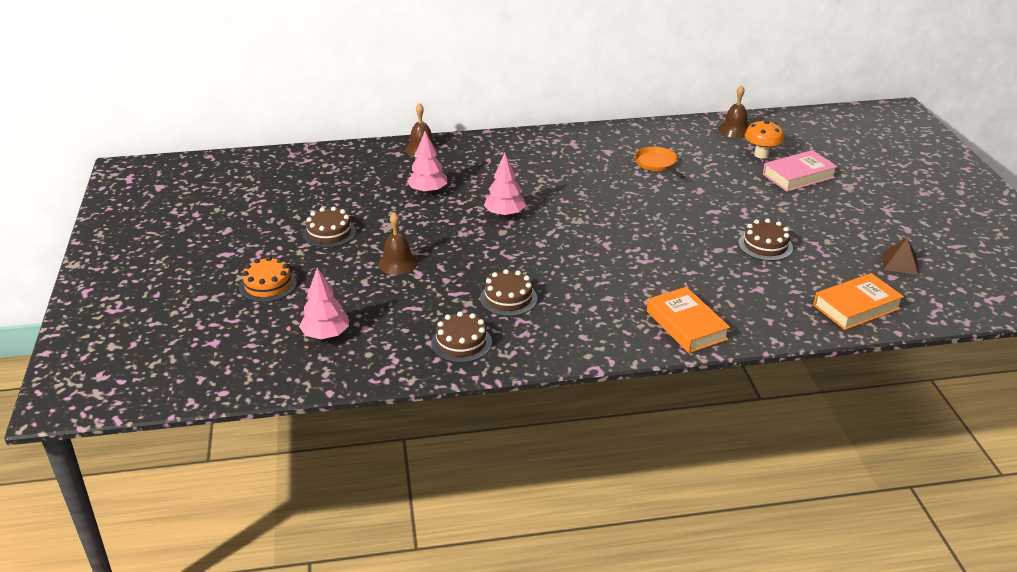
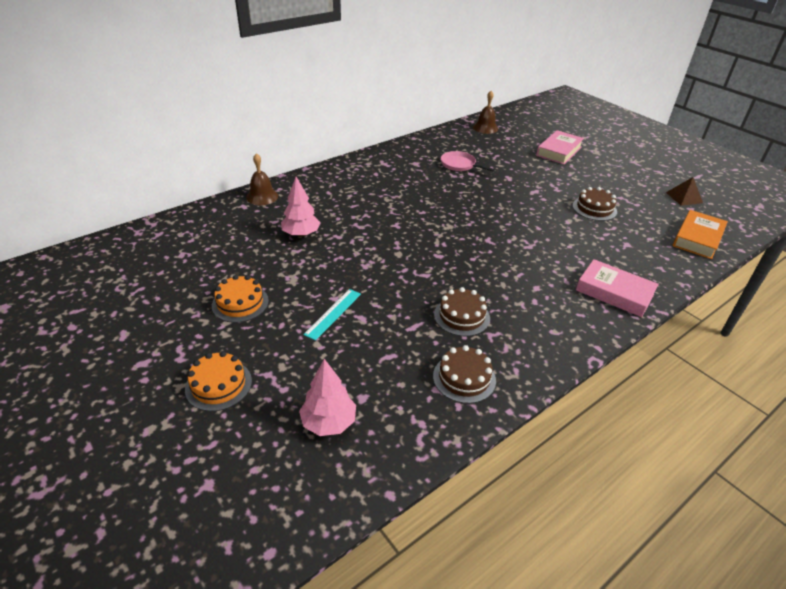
camera: 30 degrees left, 5 degrees up
(329, 233) = (240, 303): brown cake -> orange cake
(397, 263) = (333, 313): brown bell -> turquoise ruler
(505, 214) = (386, 237): pink tree -> none
(657, 164) = (459, 165): orange pan -> pink pan
(686, 325) = (614, 292): orange book -> pink book
(761, 154) = (520, 141): orange mushroom -> none

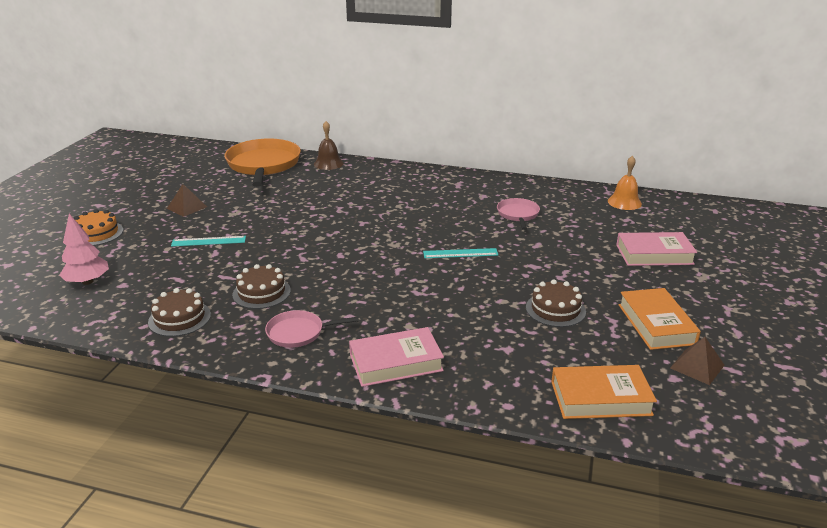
camera: 55 degrees right, 10 degrees down
(211, 228) = (263, 165): none -> orange pan
(240, 303) = (187, 207): orange cake -> brown pyramid
(301, 234) = (296, 194): pink tree -> none
(485, 128) = (624, 202): brown bell -> orange bell
(491, 207) = (460, 253): none -> turquoise ruler
(542, 320) = (298, 333): none -> pink pan
(614, 292) = (396, 362): pink book -> pink book turned 75 degrees clockwise
(635, 188) = (656, 324): none -> orange book

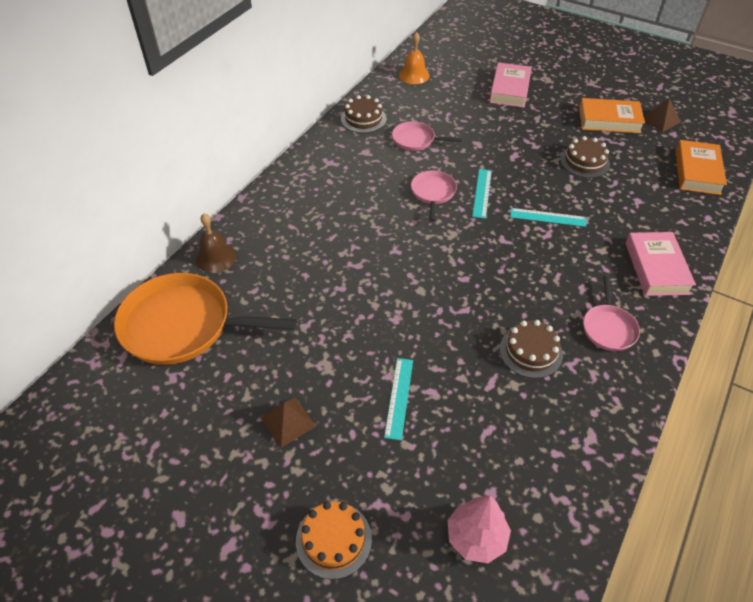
camera: 75 degrees left, 20 degrees up
(179, 318) = (574, 428): brown cake -> brown cake (363, 119)
(444, 291) = (548, 217): none -> turquoise ruler
(445, 230) = (433, 193): none -> pink pan

